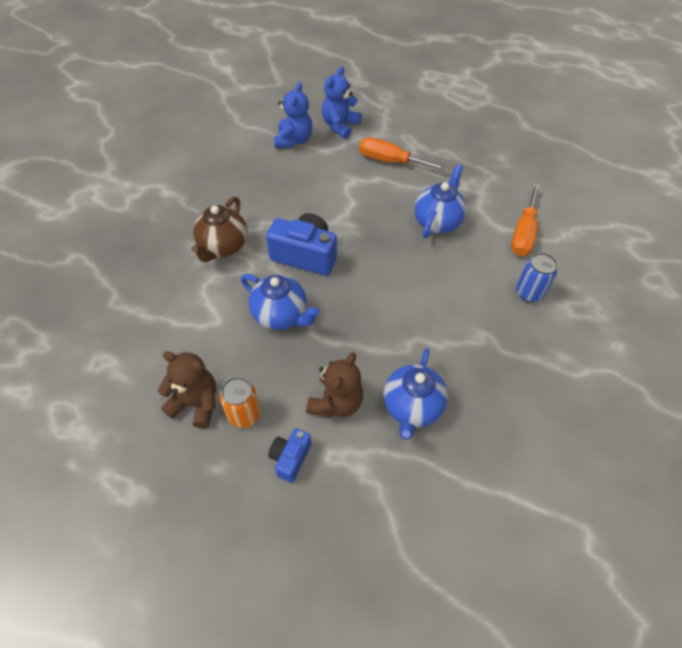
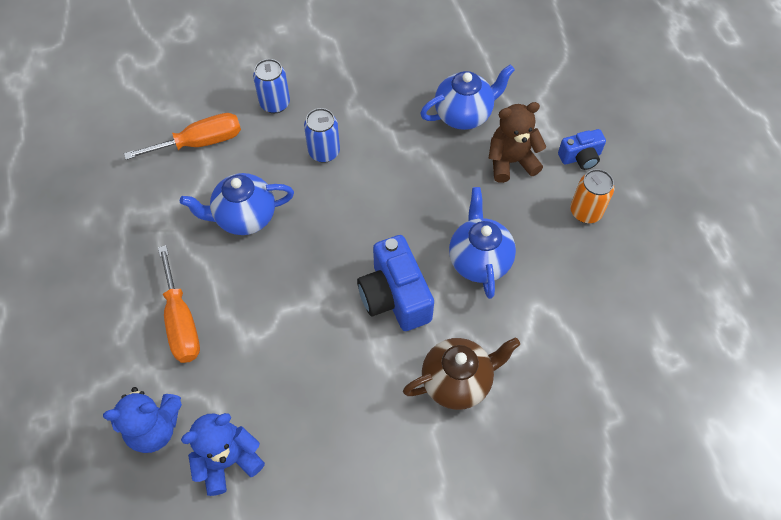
camera: 130 degrees left, 5 degrees up
(196, 403) = (615, 251): brown teddy bear -> none
(455, 292) = (324, 152): none -> blue can

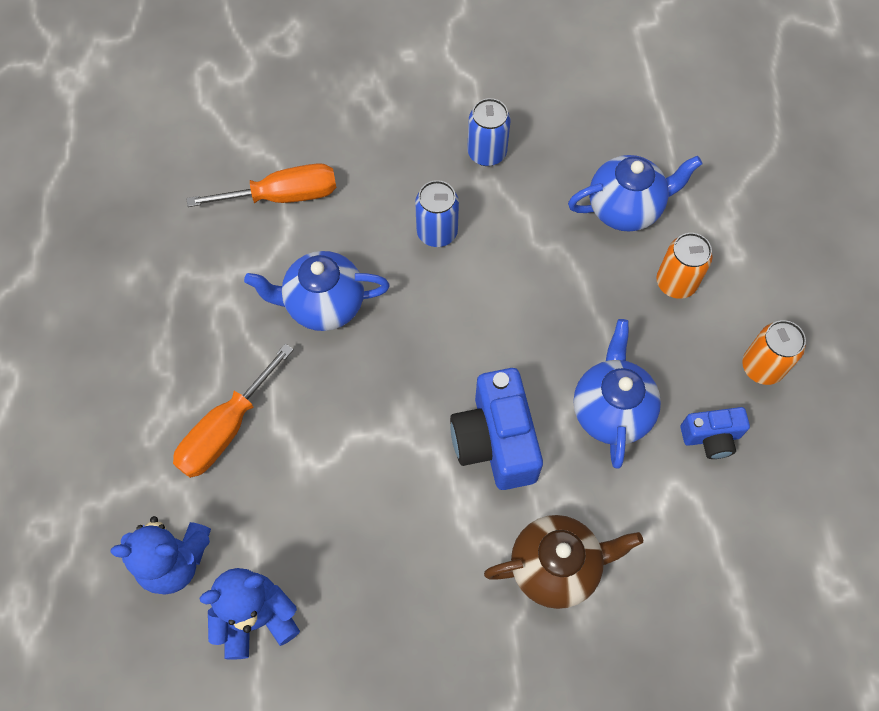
camera: 10 degrees right, 5 degrees up
(181, 322) = (226, 430): orange screwdriver -> orange screwdriver turned 45 degrees clockwise
(275, 103) = (385, 157): blue can -> blue can (487, 153)
(511, 162) = (676, 283): brown teddy bear -> orange can
(580, 157) = (768, 291): blue camera -> blue camera (711, 437)

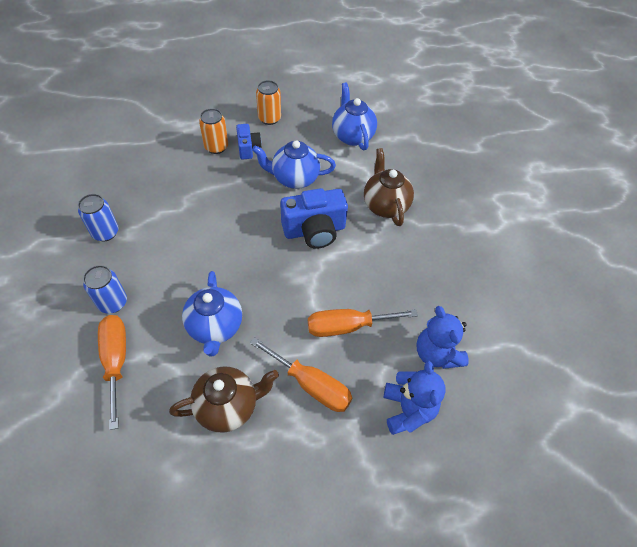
camera: 95 degrees left, 10 degrees down
(208, 327) = (228, 406): none -> brown teapot
(313, 484) = (347, 326): none -> orange screwdriver
(437, 232) = (165, 260): blue can -> blue can (113, 302)
(625, 209) = (163, 165): blue teapot -> blue teapot (352, 136)
(711, 437) = (309, 140): blue camera -> blue camera (248, 148)

